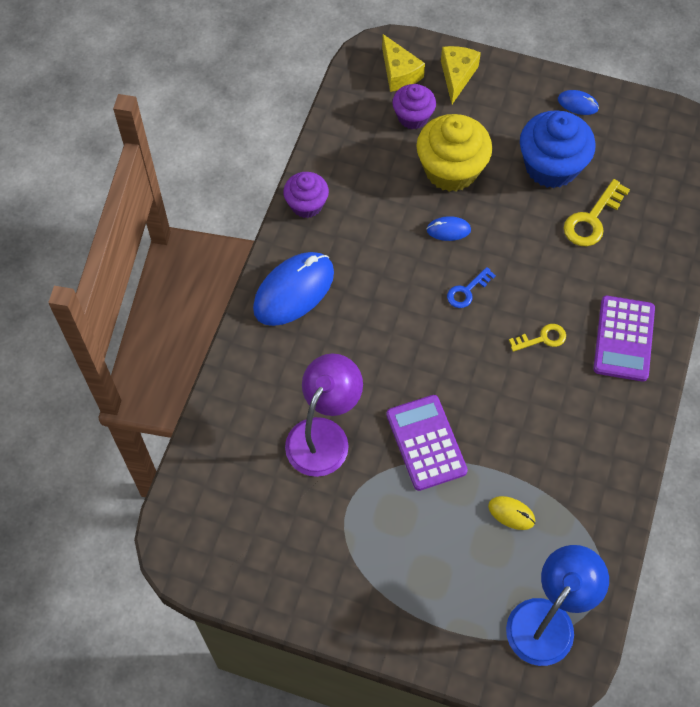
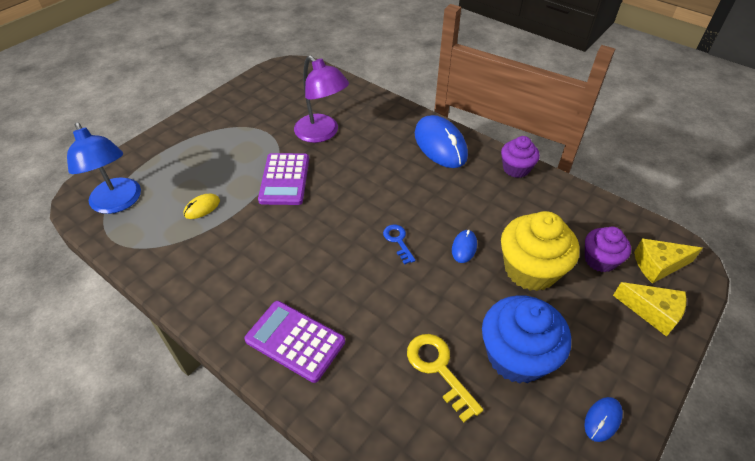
camera: 110 degrees right, 15 degrees down
(426, 443) = (284, 179): purple calculator -> purple calculator turned 90 degrees clockwise
(542, 338) = (328, 277): yellow key -> none

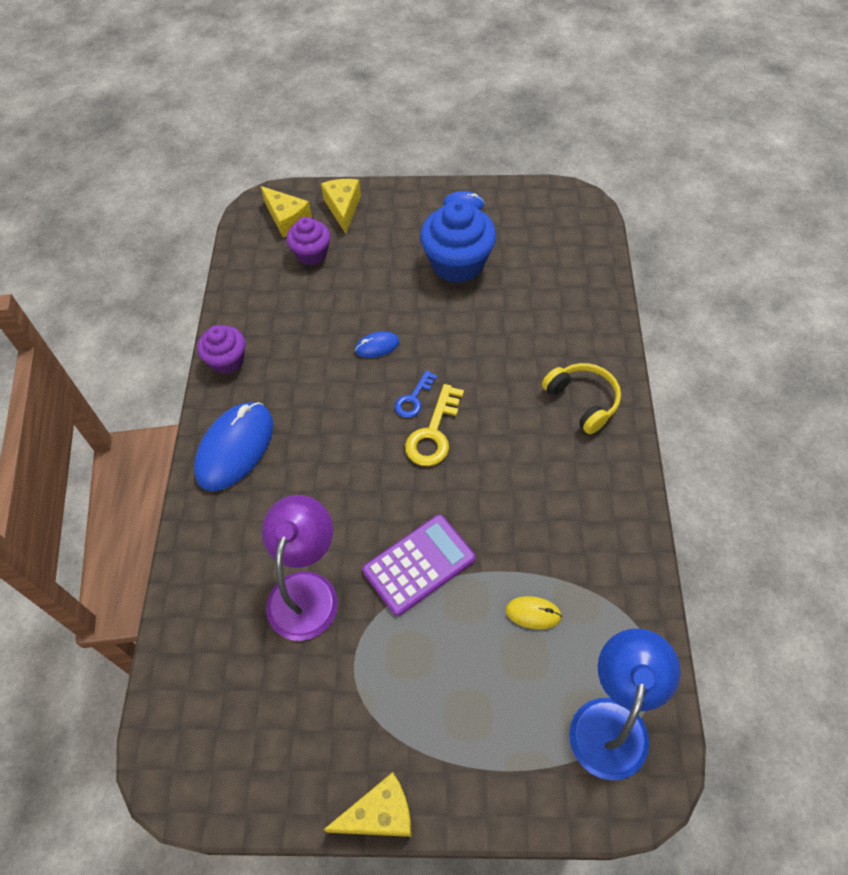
camera: 125 degrees left, 10 degrees up
(199, 110) = (379, 814): none -> yellow cheese
(295, 341) = (583, 401): purple calculator -> yellow headphones
(438, 369) = (512, 299): yellow key -> yellow key (433, 433)
(530, 270) = (363, 291): yellow cupcake -> none

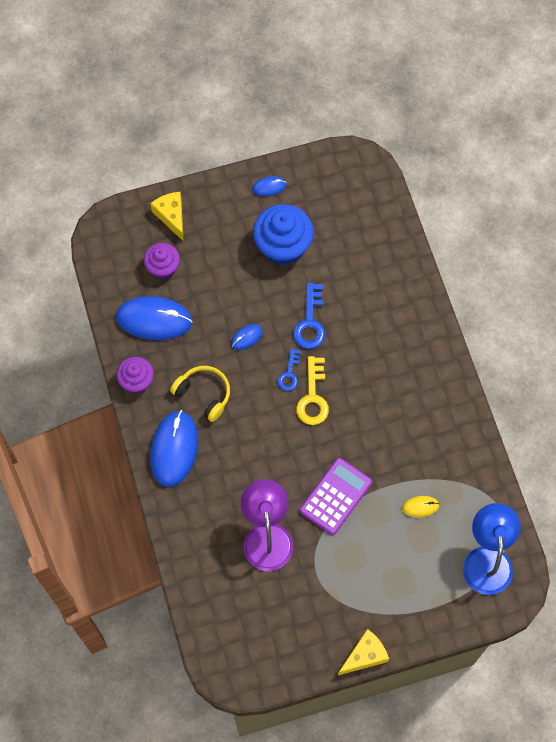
camera: 20 degrees left, 10 degrees up
(277, 302) = (154, 319): none -> blue mouse
(287, 219) = (129, 239): yellow cheese -> none
(461, 348) = (310, 322): none -> blue key
(583, 401) = (411, 342): yellow headphones -> yellow headphones (204, 394)

